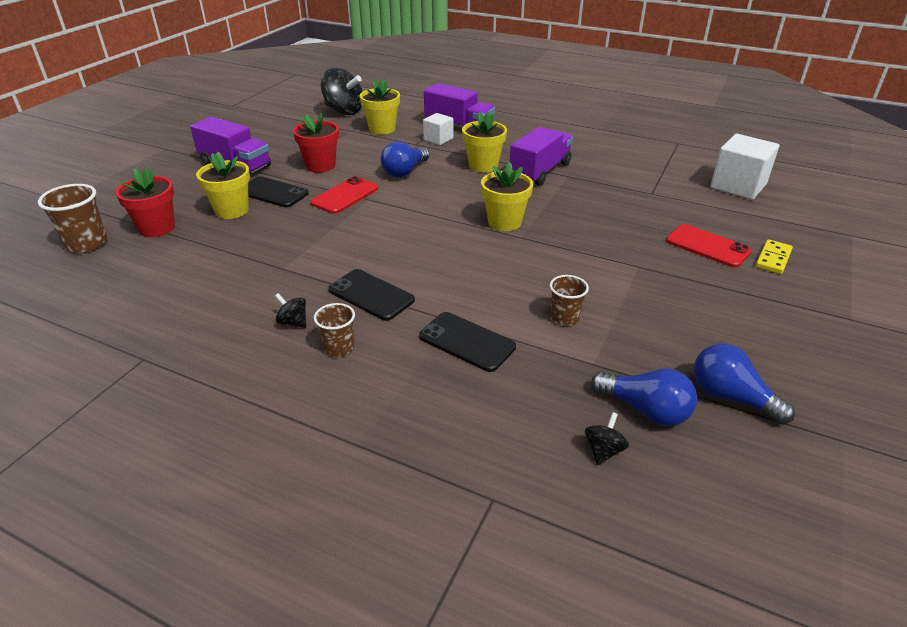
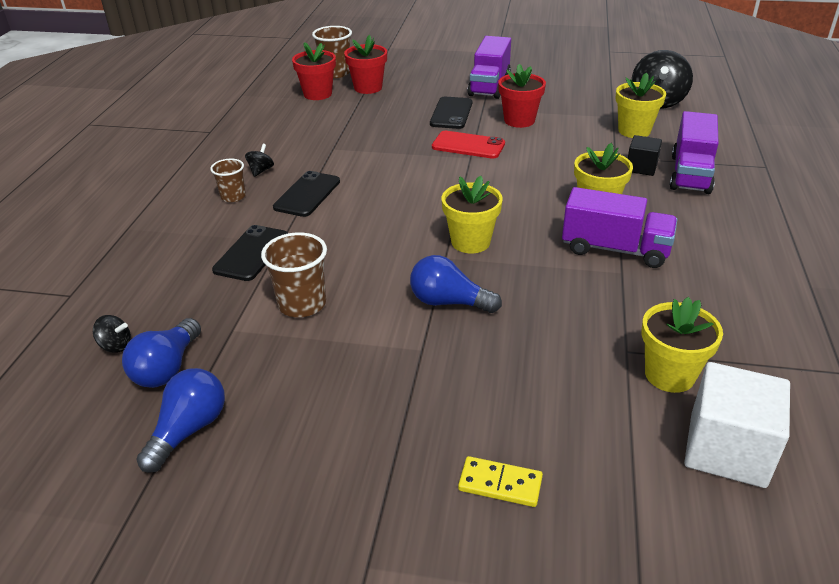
camera: 75 degrees right, 0 degrees up
(131, 263) = (317, 94): none -> red flower pot
(232, 210) = (410, 106): yellow flower pot -> yellow flower pot (669, 375)
(405, 171) = (542, 164): blue light bulb -> blue light bulb (448, 302)
(438, 139) = (641, 167): white cube -> black cube
(564, 317) = (302, 304): brown cup -> brown cup, size x1.58
(707, 246) = (501, 411): red phone -> none

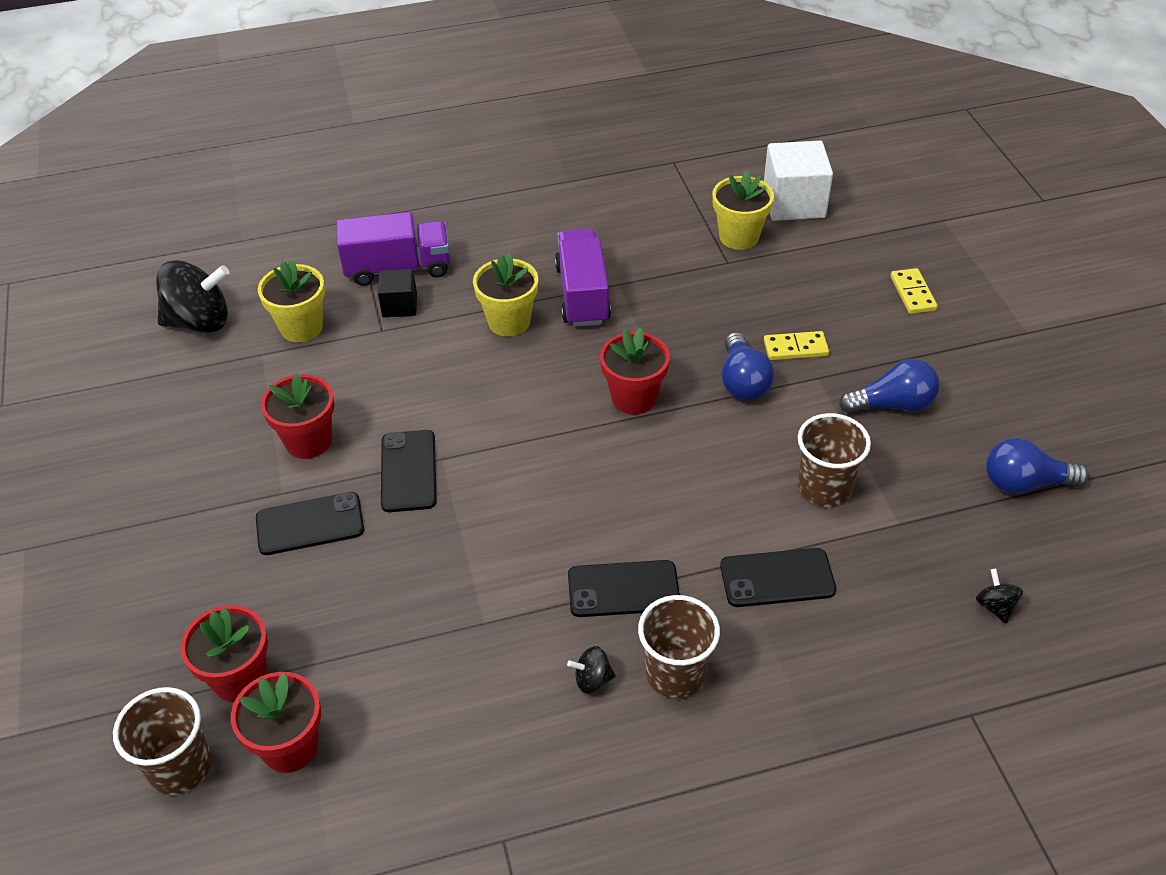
camera: 115 degrees left, 10 degrees up
(167, 368) = (983, 543): blue light bulb -> blue light bulb (893, 404)
(233, 196) = (675, 673): brown cup -> brown cup, size x1.58
(468, 145) = (408, 471): red phone -> black phone
(469, 350) = (795, 348): none -> yellow domino
(470, 242) = (634, 398): yellow flower pot -> red flower pot
(489, 85) = (187, 512): purple truck -> none

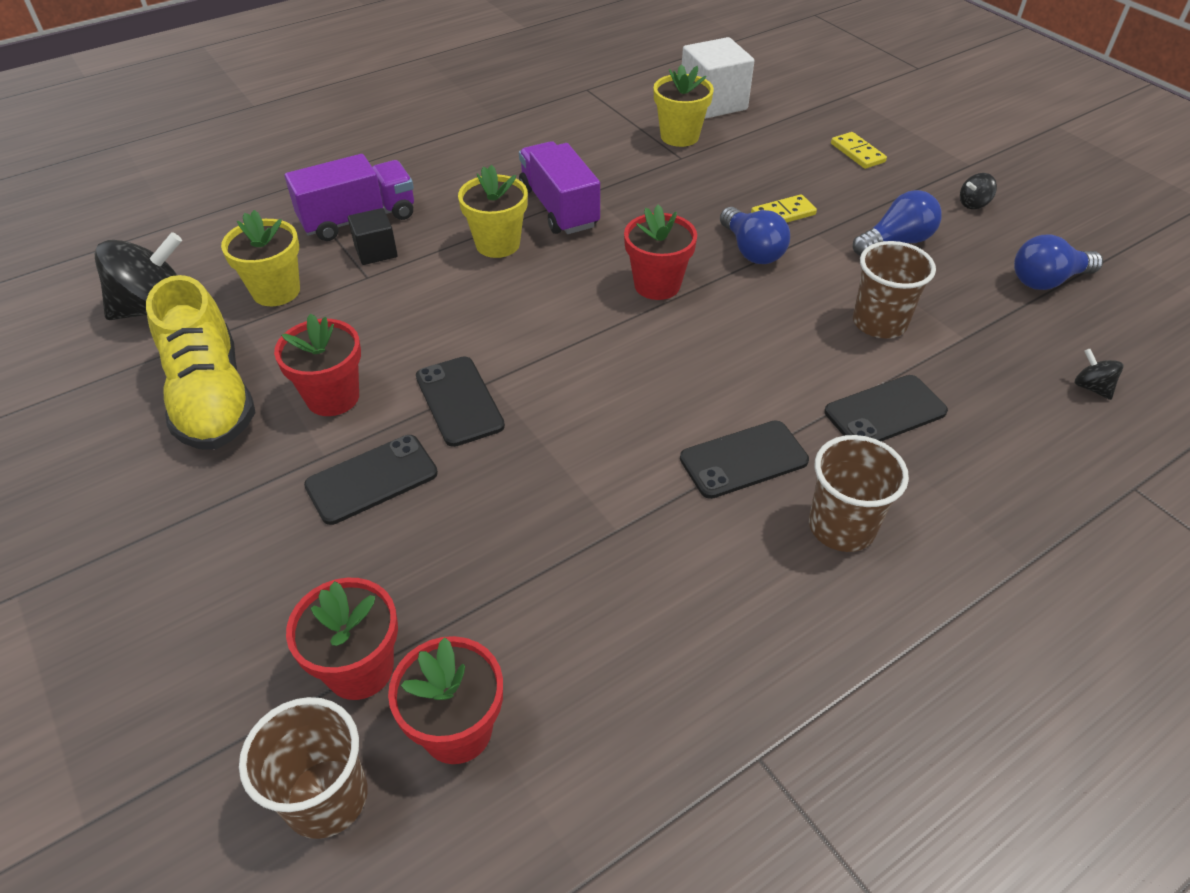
camera: 20 degrees left, 0 degrees up
(215, 417) = (212, 397): none -> yellow shoe
(592, 679) = (761, 556): black spinning top -> black spinning top (973, 204)

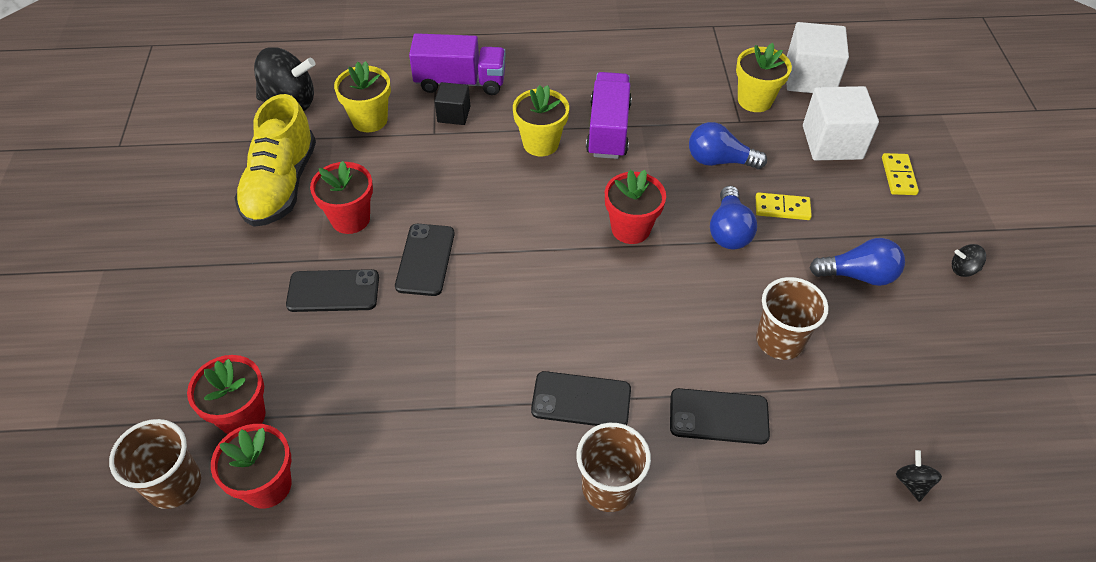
camera: 30 degrees right, 5 degrees up
(778, 146) = (832, 142): none -> white cube
(1047, 281) = (964, 370): blue light bulb -> blue light bulb (719, 160)

